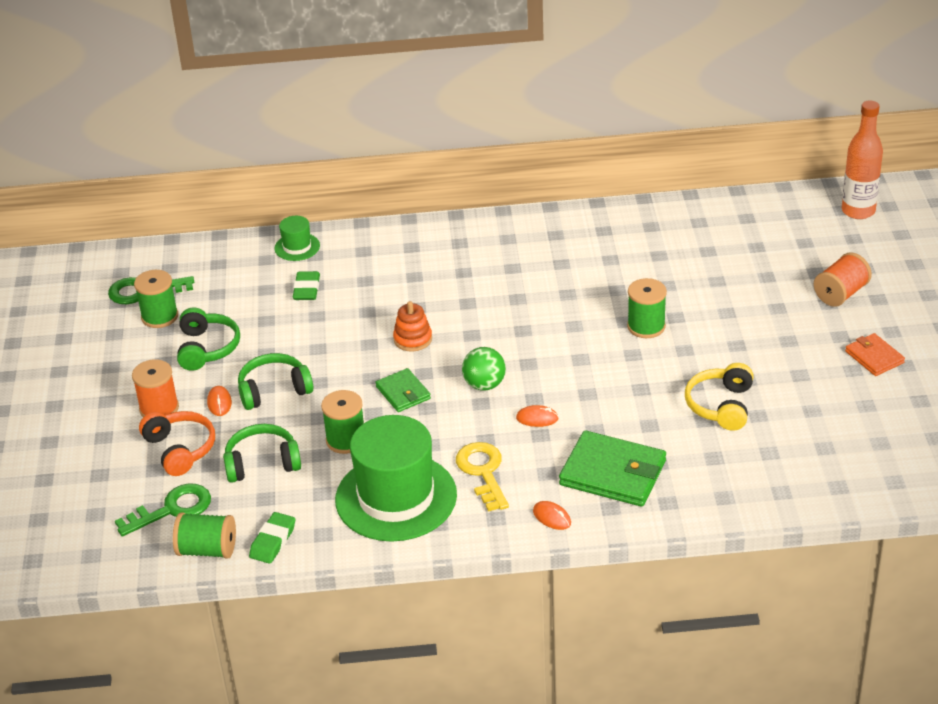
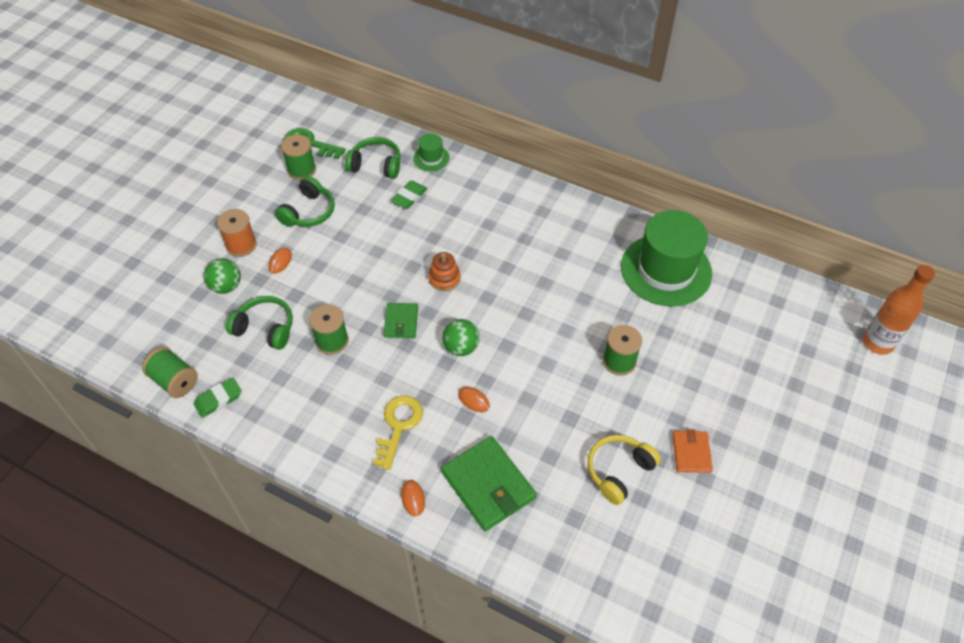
camera: 30 degrees right, 15 degrees up
(172, 509) = (182, 333): green key -> none
(180, 449) = (226, 286): orange headphones -> green ball
(274, 390) = (321, 271): green headphones -> green headphones (376, 165)
(396, 497) = (324, 412): green hat -> green hat (666, 270)
(840, 294) = (800, 417): orange spool -> none
(874, 357) = (781, 498): orange wallet -> orange wallet (691, 453)

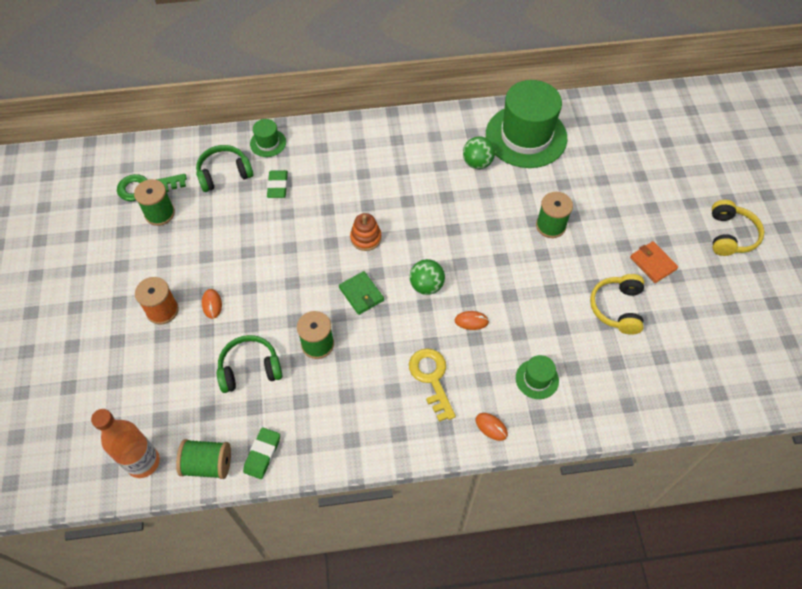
camera: 35 degrees left, 5 degrees up
(226, 286) = (181, 354): green ball -> green ball (477, 163)
(309, 212) = (199, 247): green headphones -> none
(488, 485) = (537, 379): green wallet -> green hat
(798, 475) = (730, 235): none -> yellow headphones
(877, 343) = (704, 111): orange bottle -> orange bottle (143, 462)

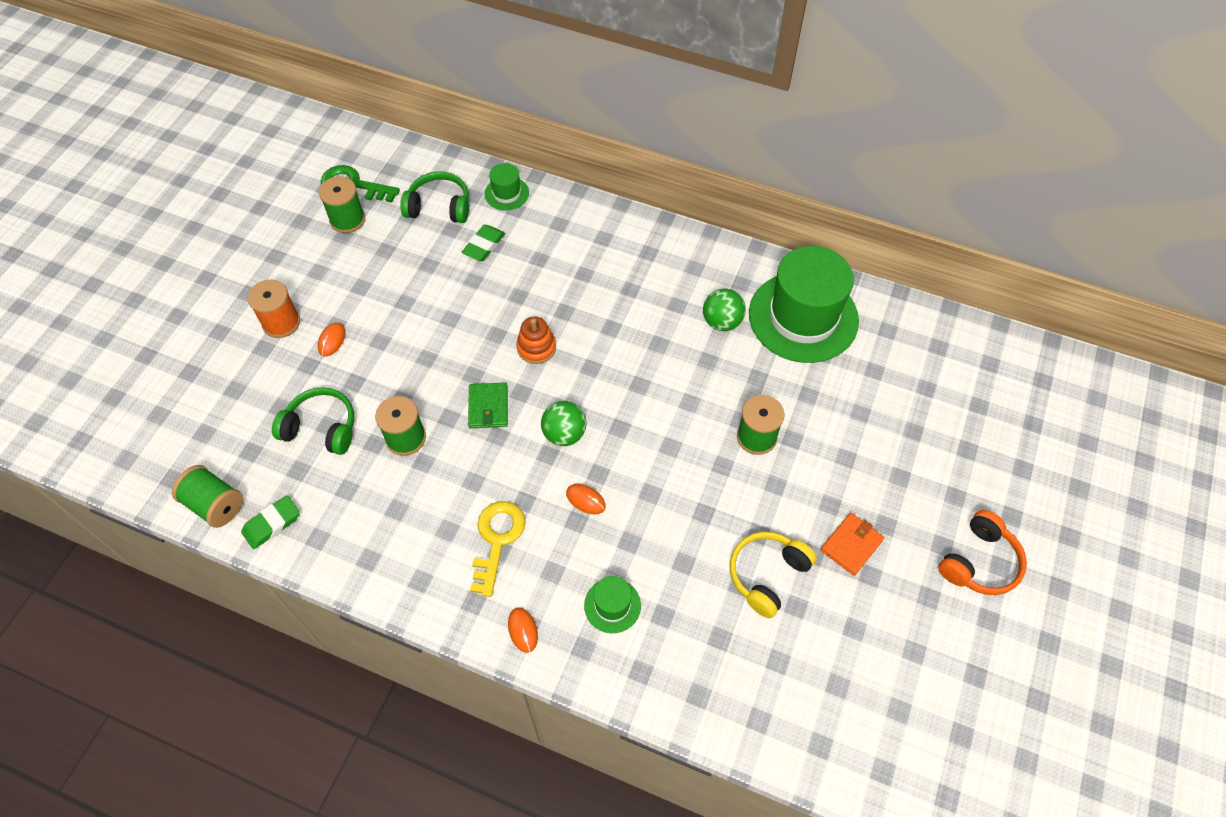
camera: 30 degrees right, 0 degrees up
(143, 462) = (159, 468): orange bottle -> none
(653, 263) = (851, 545): orange wallet -> orange wallet turned 45 degrees clockwise
(730, 235) = (979, 562): yellow headphones -> orange headphones

